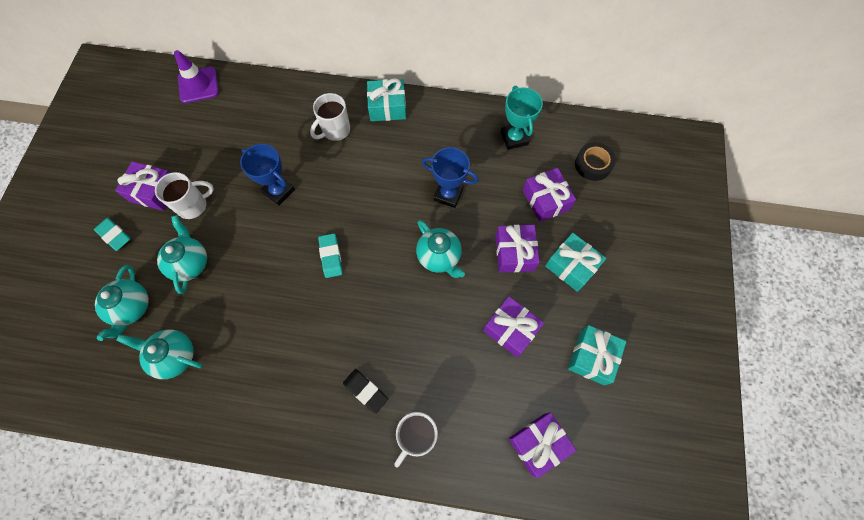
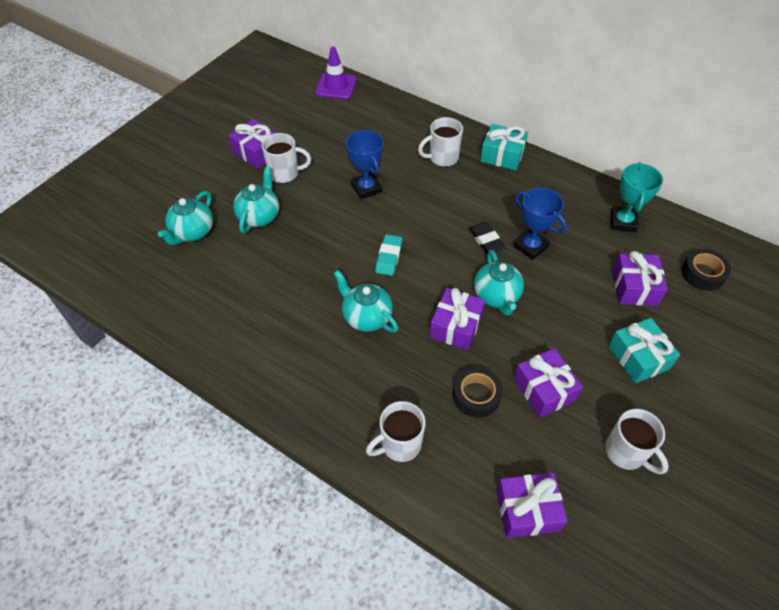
camera: 25 degrees right, 15 degrees down
(114, 235) = (208, 173): turquoise eraser -> none
(174, 356) = (208, 283): turquoise teapot -> turquoise teapot (366, 317)
(365, 391) = (367, 383): black eraser -> black eraser (486, 240)
(460, 360) = (476, 396): none -> black tape
(514, 253) = (579, 322): purple gift -> purple gift (456, 326)
(592, 357) = (626, 453): turquoise gift -> white mug

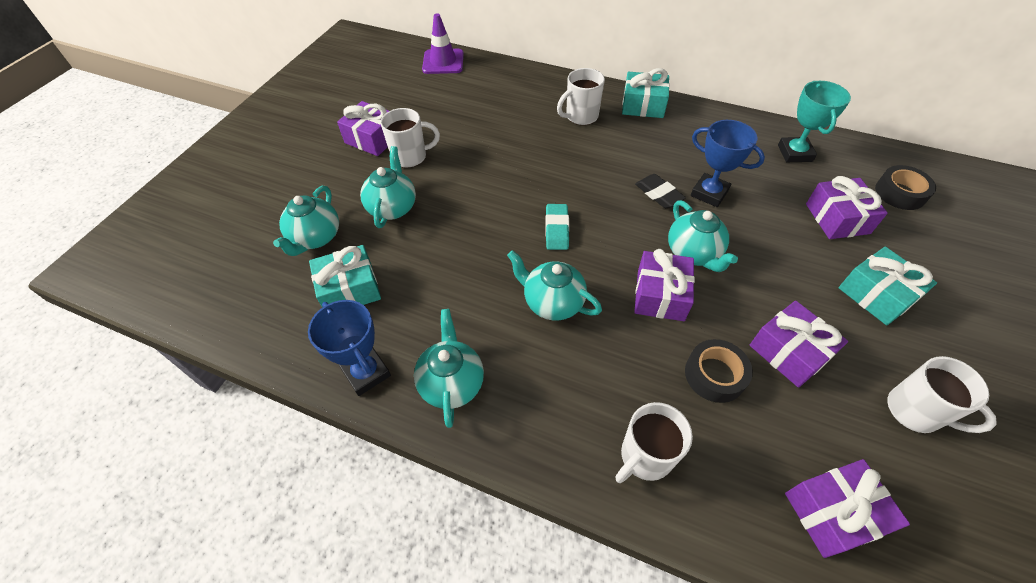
camera: 10 degrees left, 0 degrees up
(210, 279) = (350, 289): none -> turquoise gift
(270, 365) = (452, 383): none -> turquoise teapot
(366, 188) = (507, 159): blue trophy -> blue trophy (366, 373)

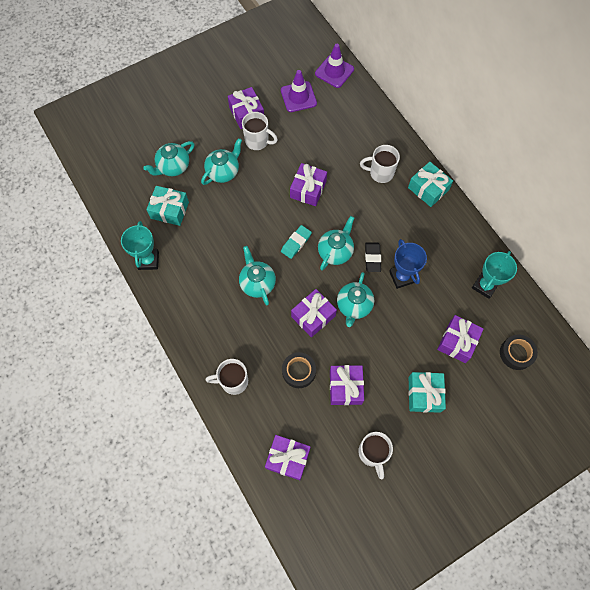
camera: 35 degrees right, 15 degrees up
(366, 373) = (148, 260): blue trophy -> turquoise trophy
(423, 98) = (298, 97): none -> purple traffic cone
(452, 383) = (180, 291): turquoise teapot -> turquoise teapot (335, 251)
(516, 170) = (308, 189): none -> purple gift

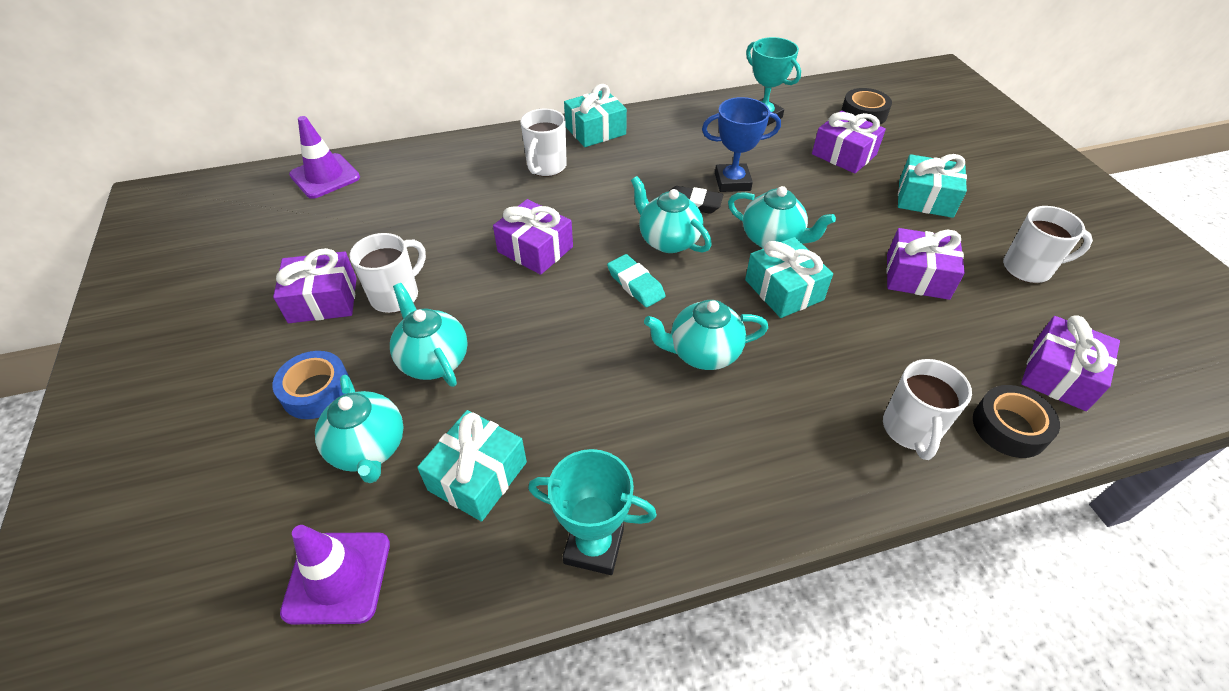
camera: 75 degrees left, 20 degrees down
(196, 135) = (316, 391): none -> blue tape
(298, 97) = (341, 225): purple traffic cone -> purple traffic cone (337, 577)
(298, 371) = (889, 328): black tape -> black tape (1009, 427)
(313, 316) = (784, 290): purple gift -> turquoise gift

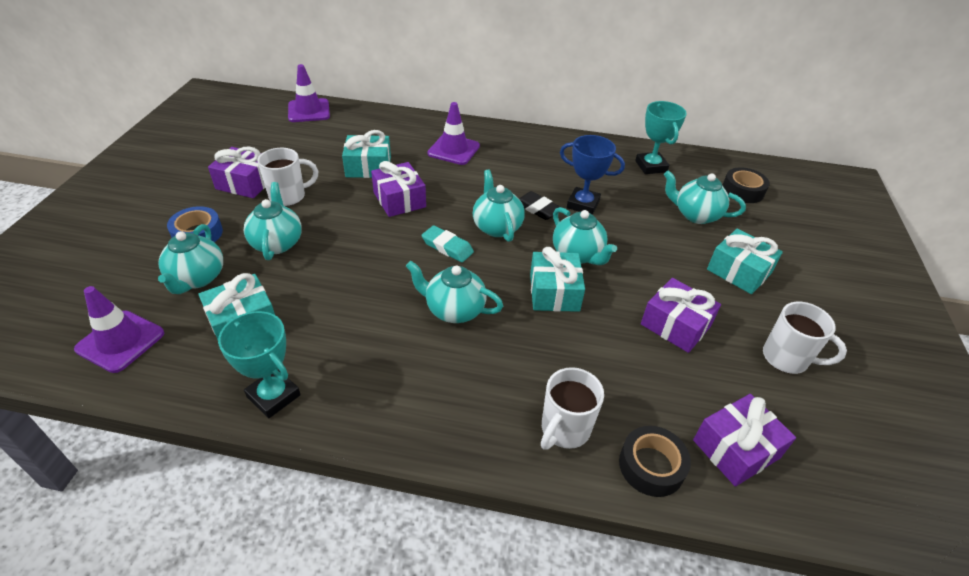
camera: 25 degrees right, 5 degrees down
(546, 167) = (453, 150): white mug -> purple traffic cone
(595, 130) = (510, 137): turquoise gift -> turquoise gift (368, 167)
(635, 284) = (447, 247): turquoise eraser -> turquoise eraser turned 45 degrees counterclockwise
(844, 154) = (695, 215): purple gift -> turquoise teapot

